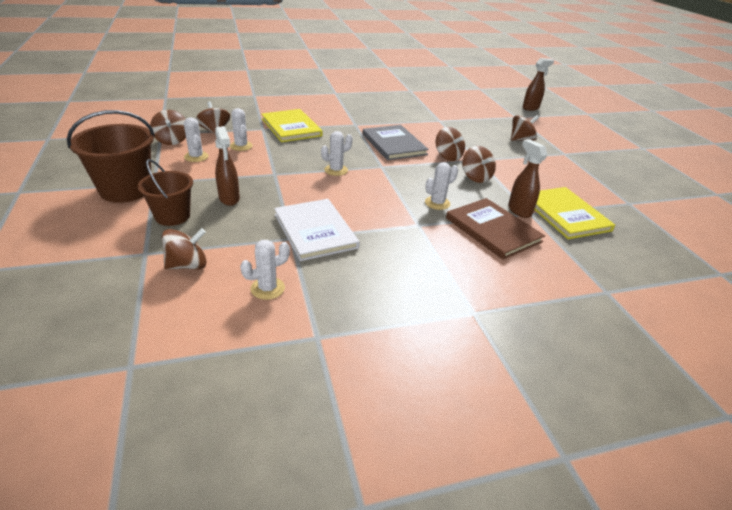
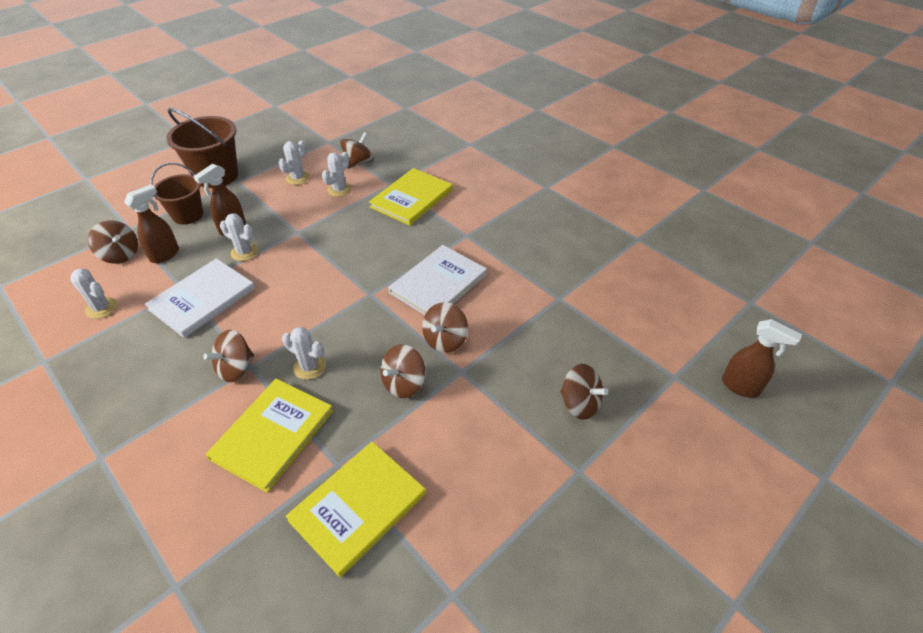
camera: 65 degrees right, 10 degrees up
(172, 140) = (319, 153): brown spinning top -> brown spinning top (235, 368)
(336, 170) = (334, 266): white cactus -> white cactus (244, 252)
(393, 144) = (438, 283): grey book -> white book
(492, 230) = (272, 434): brown book -> yellow book
(519, 210) = (337, 450): brown spray bottle -> brown spray bottle (165, 255)

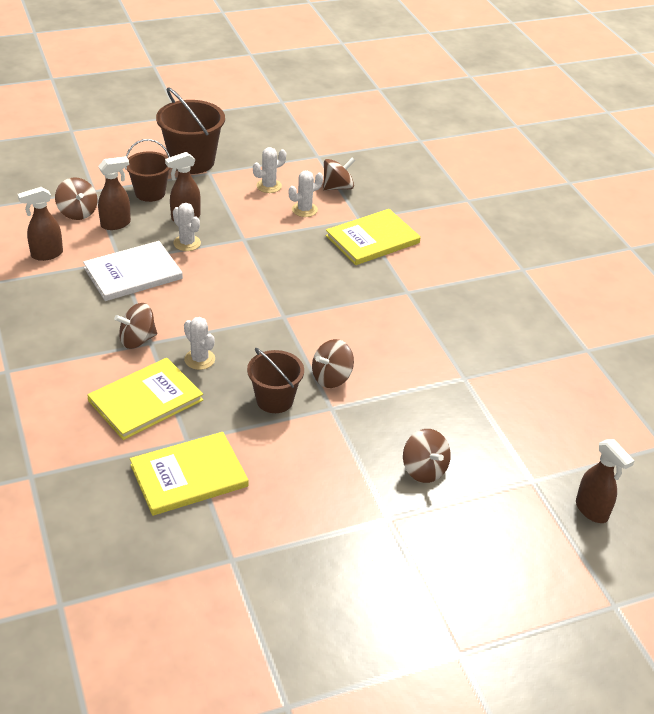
camera: 20 degrees right, 5 degrees down
(101, 308) = (46, 254): white cactus -> brown spray bottle
(404, 383) = (274, 400): brown spinning top -> brown bucket
(438, 283) = (353, 327): white book -> none

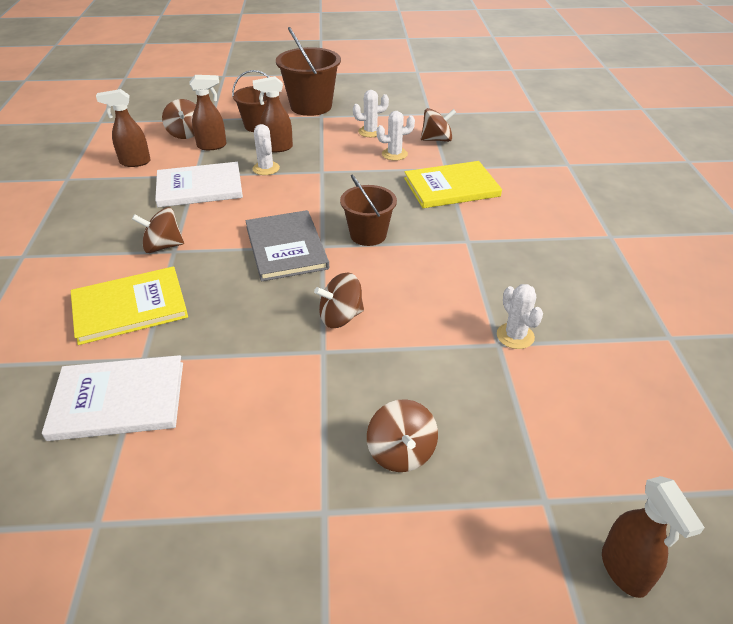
camera: 20 degrees right, 0 degrees up
(189, 476) = (118, 400): yellow book -> white book
(199, 359) = (211, 275): white cactus -> white cactus (515, 336)
(252, 323) = (286, 247): none -> grey book
(274, 400) = (264, 331): brown bucket -> brown bucket (368, 235)

